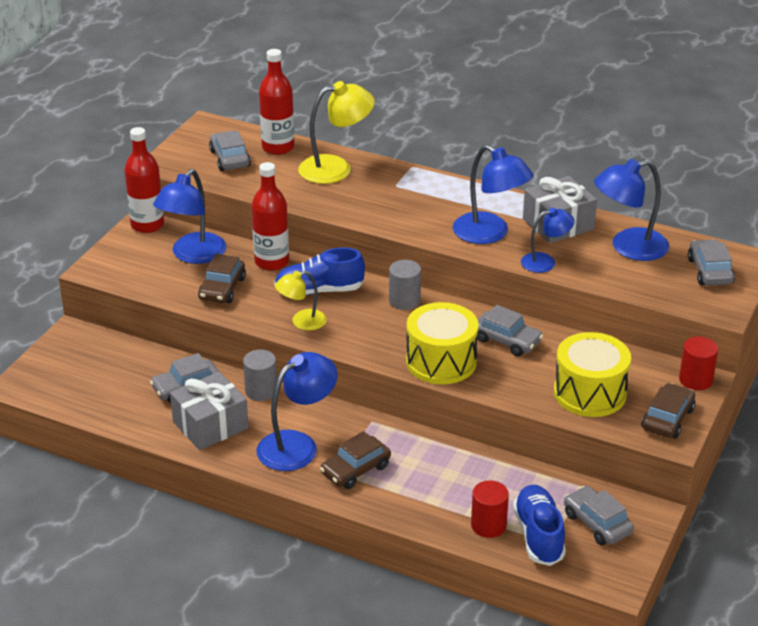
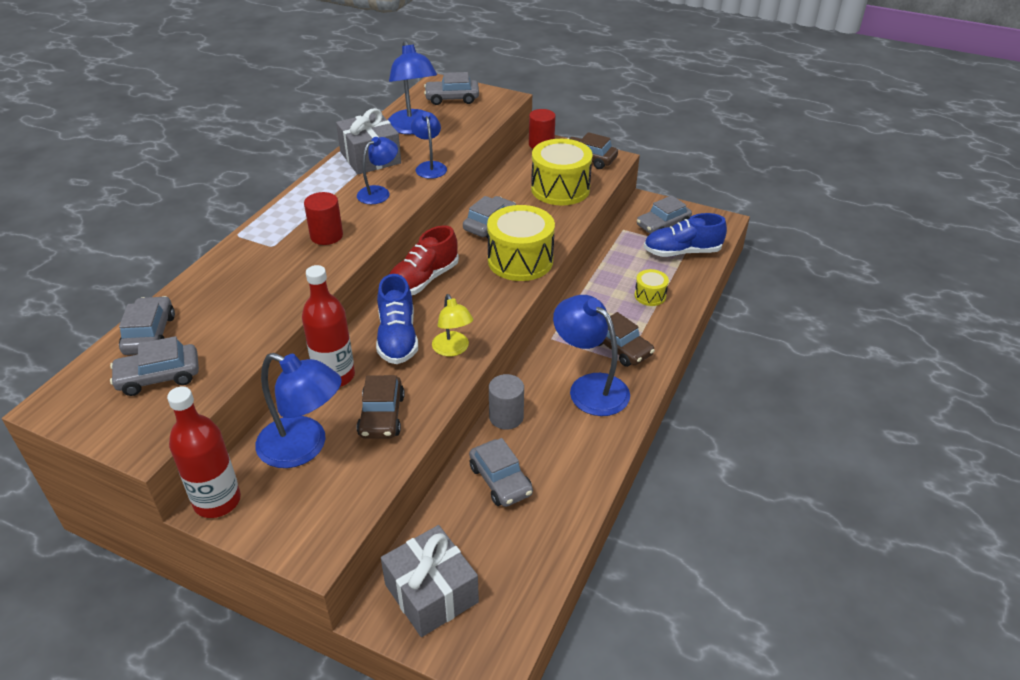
camera: 90 degrees left, 5 degrees up
(210, 425) = (564, 455): grey gift -> grey gift (431, 593)
(222, 289) = (382, 416): brown car -> brown car turned 75 degrees clockwise
(278, 147) = (149, 334): red bottle -> grey car
(336, 168) = (219, 287): yellow lamp -> none
(404, 301) = (423, 280): grey cylinder -> red shoe
(447, 499) = (650, 295): none -> yellow drum
(488, 525) = (676, 275): red cylinder -> red cylinder (326, 235)
(490, 234) = (379, 192): blue lamp -> blue lamp, size x0.60

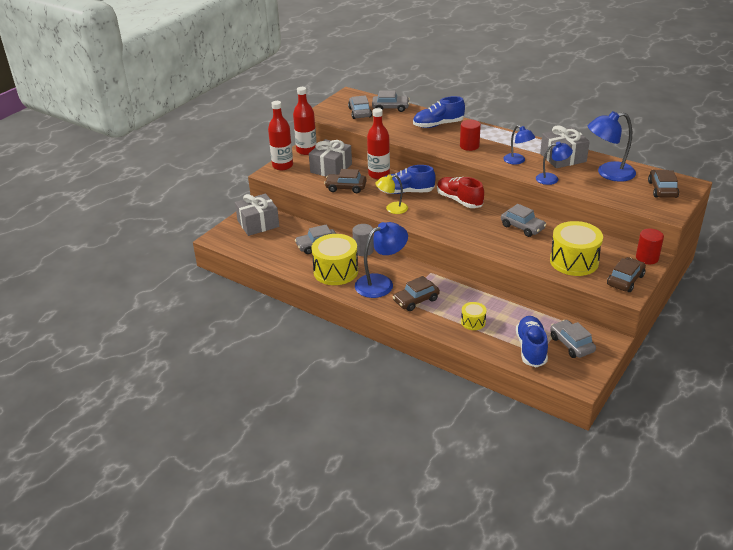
camera: 100 degrees right, 5 degrees down
(241, 271) = (438, 125): none -> blue shoe
(283, 533) = (282, 166): none -> red bottle
(304, 447) = (331, 168): blue lamp -> grey gift
(452, 98) = (662, 189): grey car -> brown car
(520, 260) = (478, 237): yellow drum -> yellow drum (335, 271)

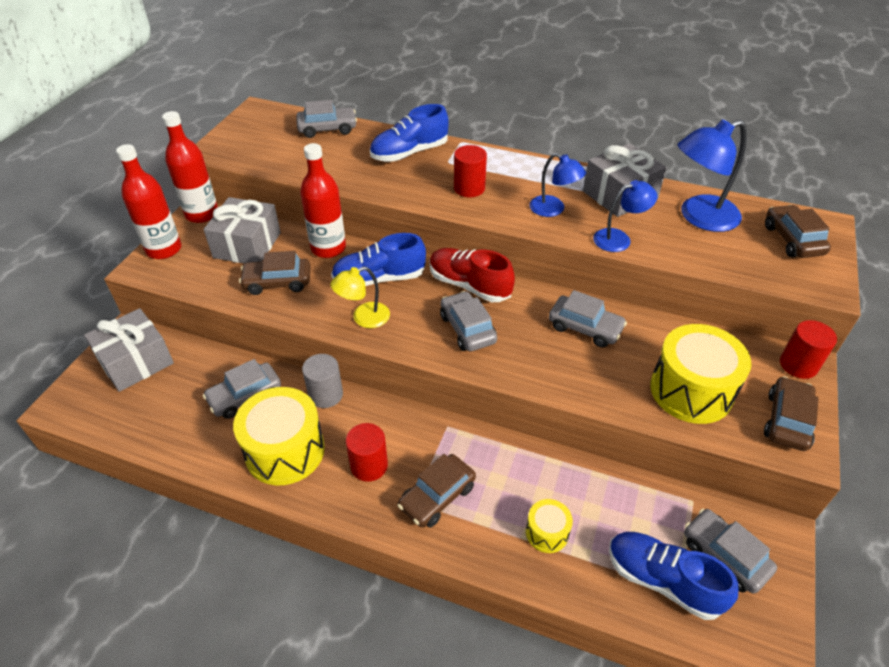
camera: 15 degrees left, 10 degrees up
(360, 112) = (279, 142): grey car -> grey car (467, 328)
(381, 283) = (369, 465): blue lamp -> red cylinder
(531, 348) = (662, 580): blue shoe -> blue shoe turned 45 degrees counterclockwise

